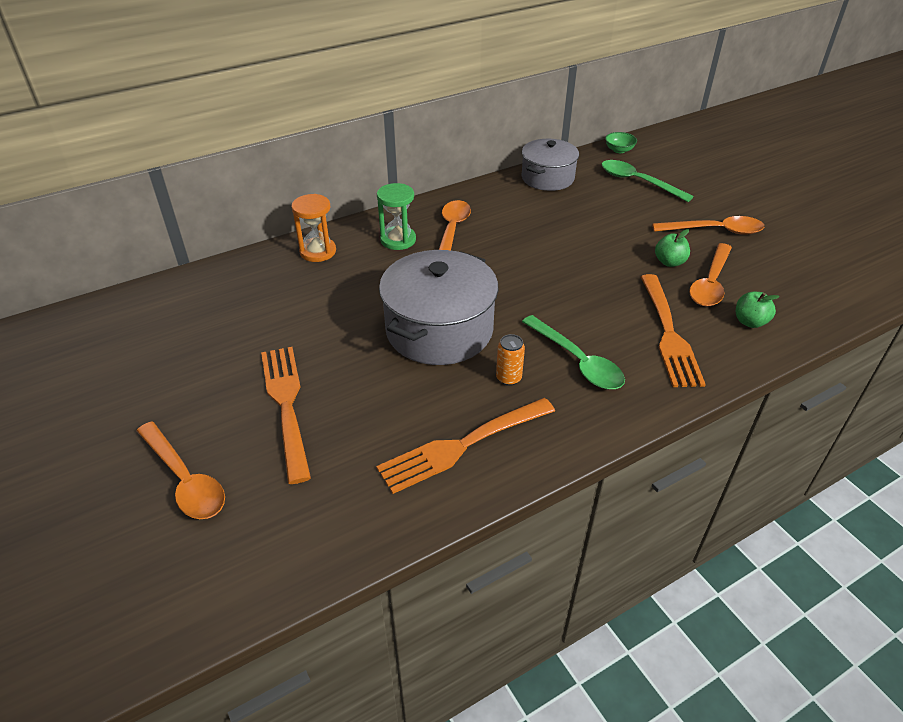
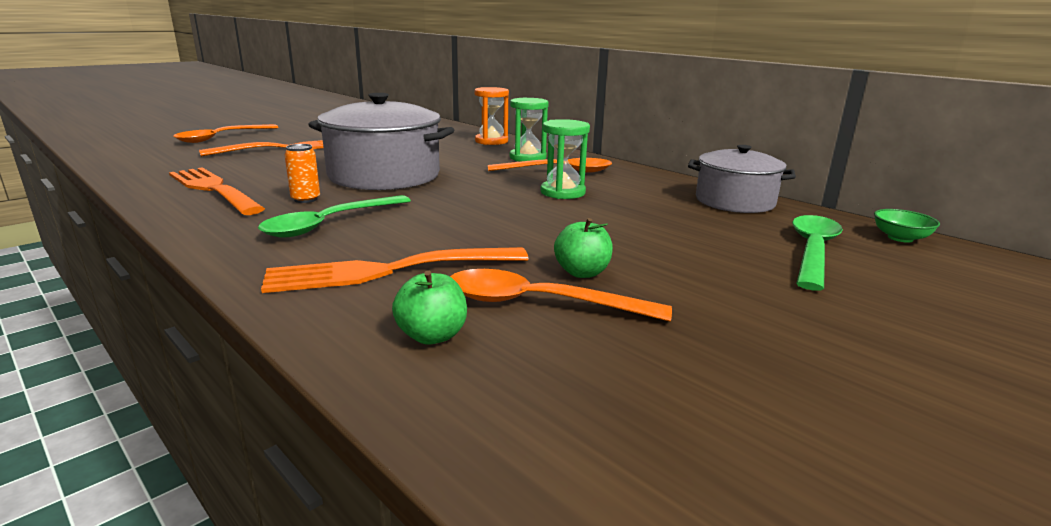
camera: 75 degrees right, 20 degrees down
(513, 241) = (562, 192): none -> green hourglass
(715, 231) = (726, 312): orange spoon -> none

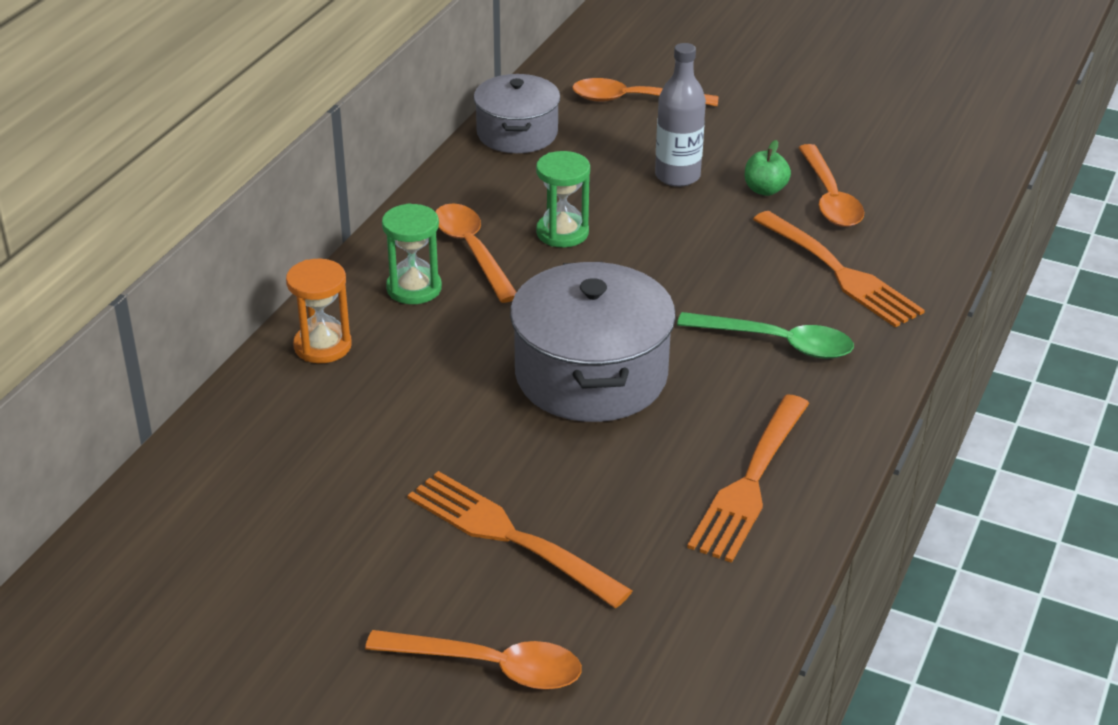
camera: 110 degrees left, 15 degrees up
(305, 199) = (724, 393): orange can -> none
(432, 336) = (906, 225): green apple -> none
(633, 240) = (677, 176): none -> grey bottle
(812, 251) = (633, 100): green spoon -> orange spoon
(900, 238) = (568, 63): green bowl -> none

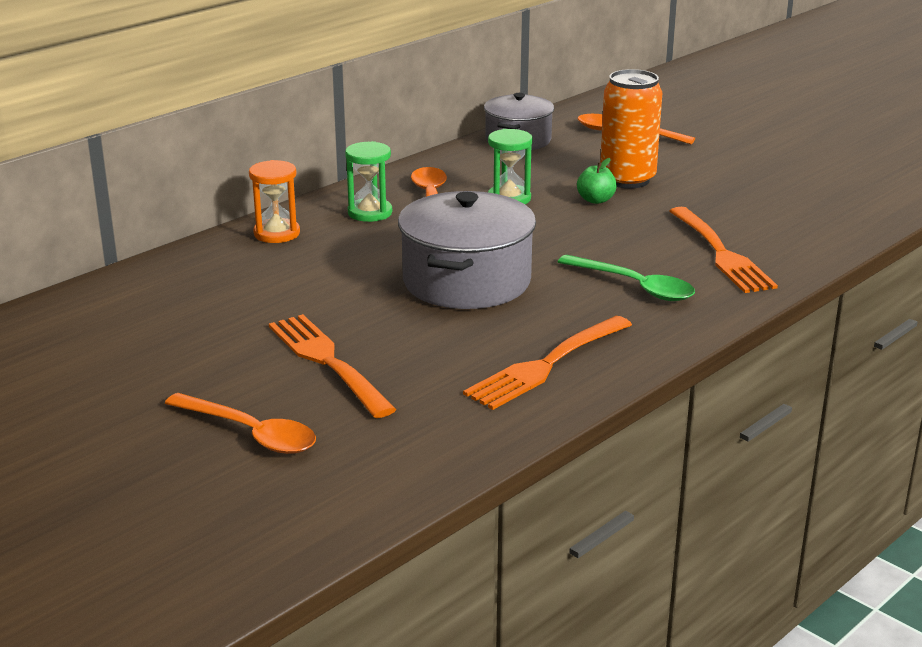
camera: 20 degrees right, 10 degrees down
(677, 176) = (627, 179): grey bottle -> orange can
(765, 190) = (694, 197): green apple -> green apple (596, 200)
(830, 198) = (746, 209): orange spoon -> none

